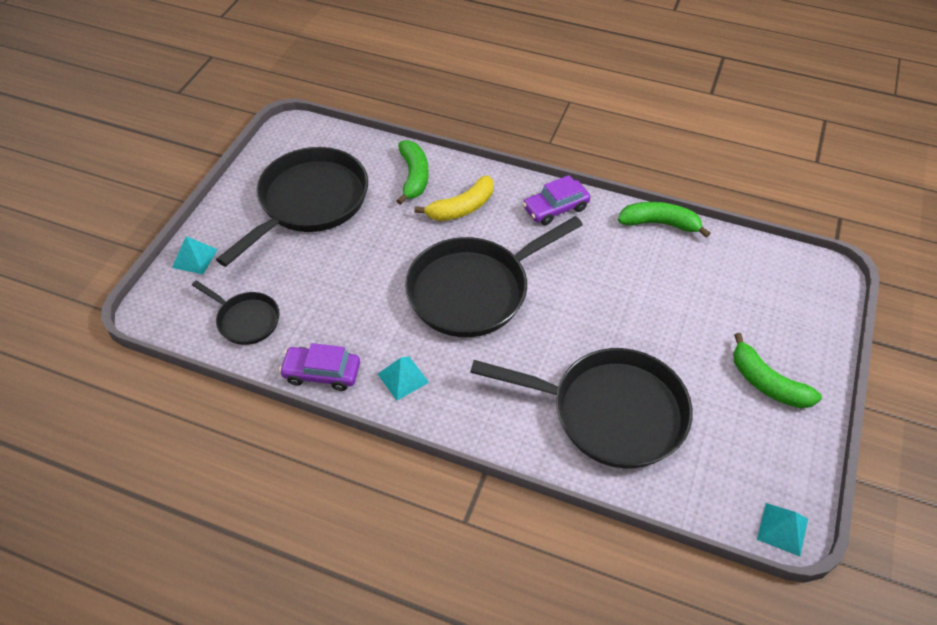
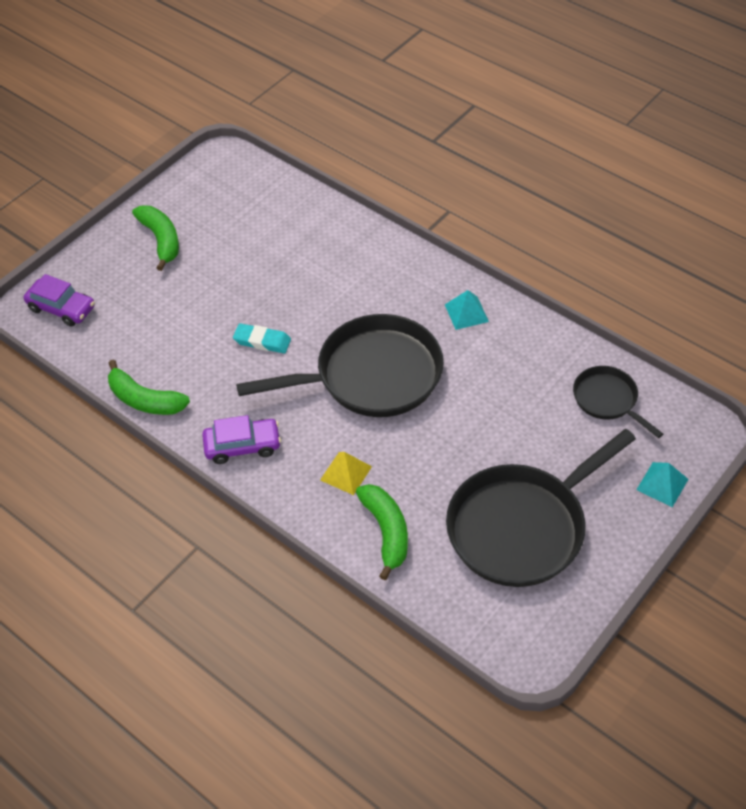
camera: 160 degrees left, 0 degrees up
(322, 373) = (539, 333): purple car -> purple car (62, 308)
(414, 176) = (386, 531): green banana -> green banana turned 150 degrees clockwise
(462, 208) = (346, 473): yellow banana -> yellow pyramid
(591, 298) = (262, 341): none -> turquoise eraser
(610, 412) = (302, 248): black pan -> none
(782, 529) = (226, 156): turquoise pyramid -> none

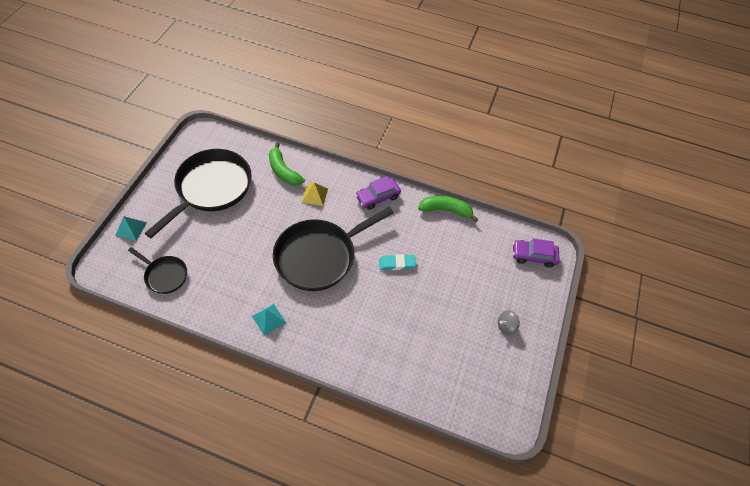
camera: 155 degrees right, 5 degrees up
(161, 240) = (506, 326): green banana -> grey spinning top

